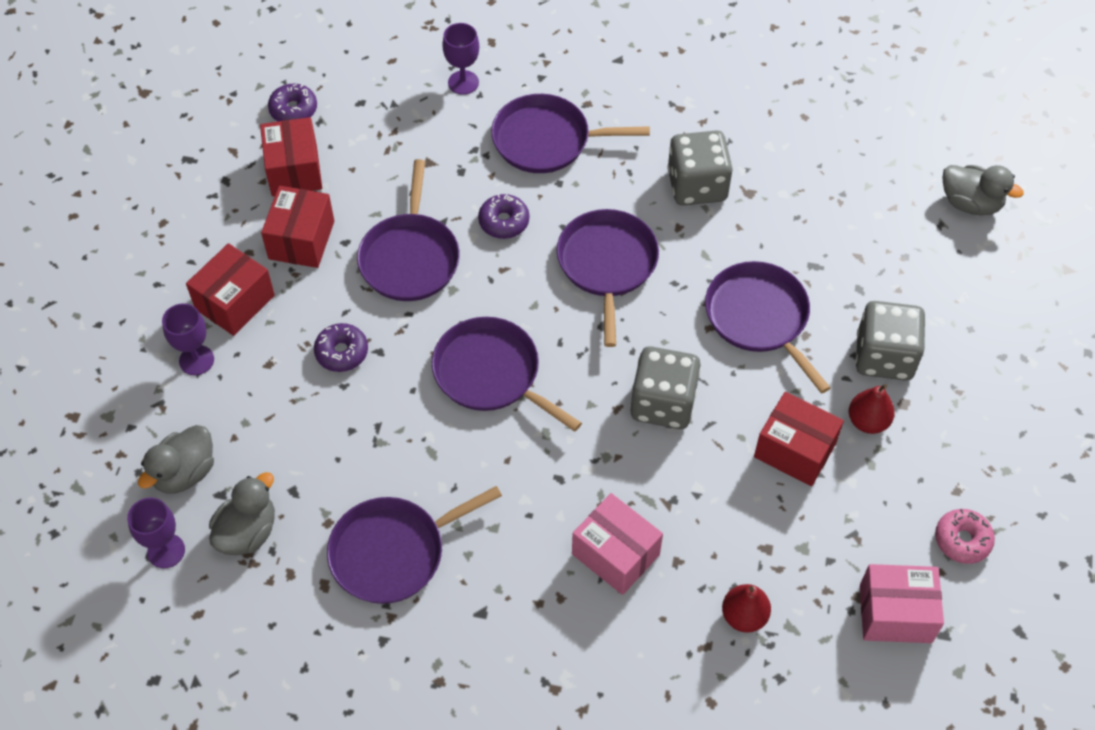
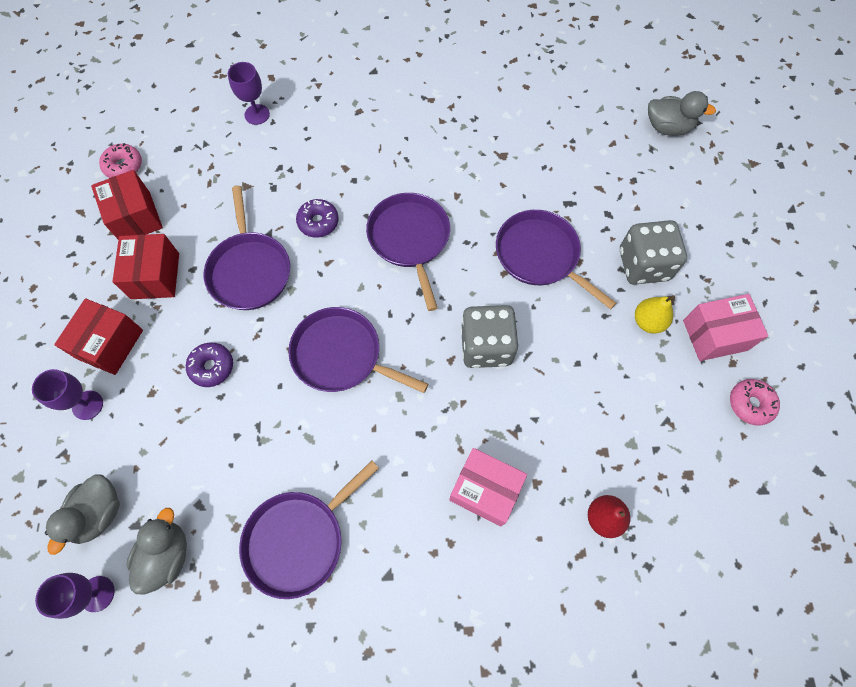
camera: 15 degrees left, 10 degrees up
(293, 110) = (124, 166): purple donut -> pink donut
(547, 140) = (335, 147): purple pan -> none
(697, 186) = (461, 158): grey dice -> none
(794, 450) = (600, 360): red box -> none
(867, 421) = (648, 322): red pear -> yellow pear
(895, 613) = (720, 482): pink box -> pink box (715, 335)

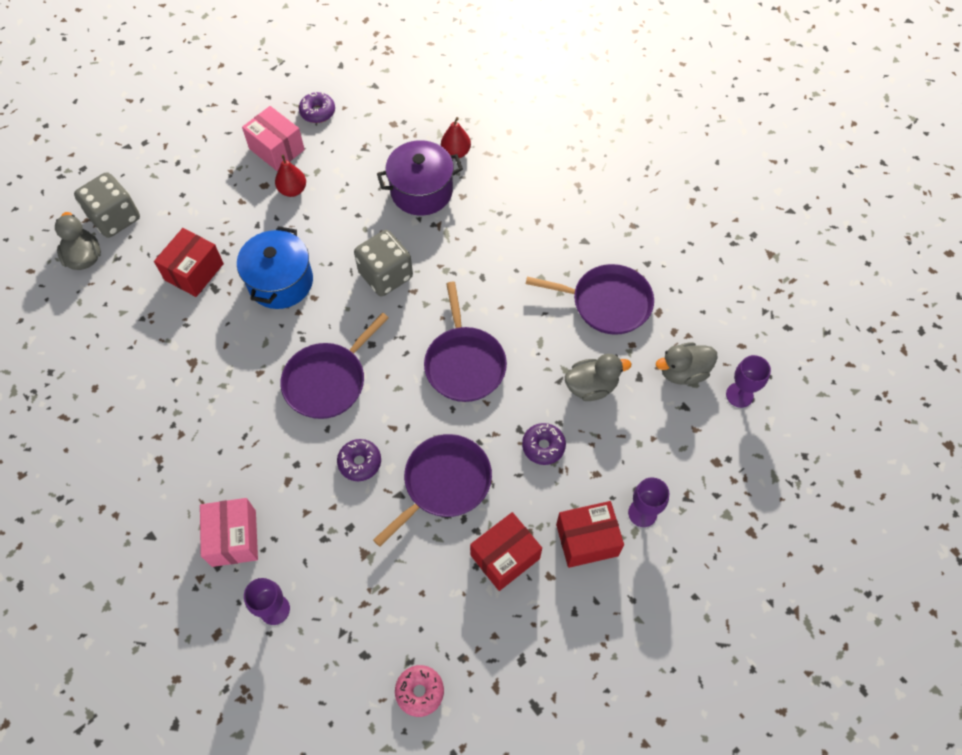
camera: 125 degrees left, 5 degrees down
(99, 513) = (699, 436): grey duck -> grey duck (591, 386)
(136, 217) = (464, 626): red box -> red box (194, 272)
(485, 490) = (489, 220): pink box -> pink box (234, 538)
(540, 256) = (280, 282): purple pan -> blue pot
(570, 444) = (421, 191): none -> purple pot
(643, 265) = (243, 213): grey dice -> grey dice (115, 218)
(648, 322) = (293, 190): yellow pear -> red pear
(750, 404) = (317, 112): pink donut -> purple donut

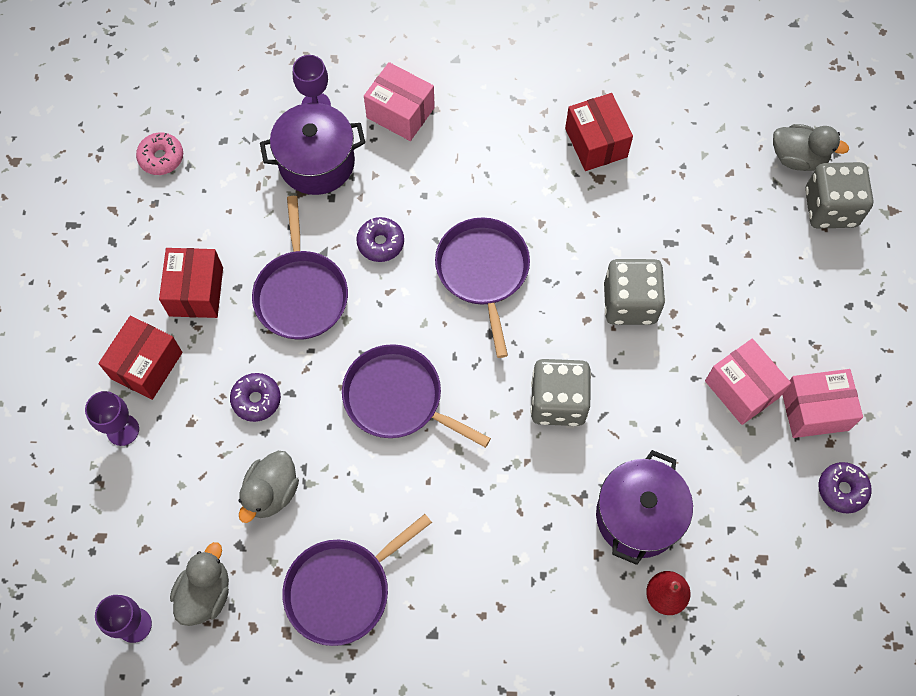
camera: 130 degrees right, 5 degrees up
(194, 272) = (704, 237): red box -> red box (596, 142)
(280, 282) = (630, 303): blue pot -> grey dice
(293, 190) = (742, 389): red pear -> pink box
(328, 563) = (316, 162): none -> purple pot

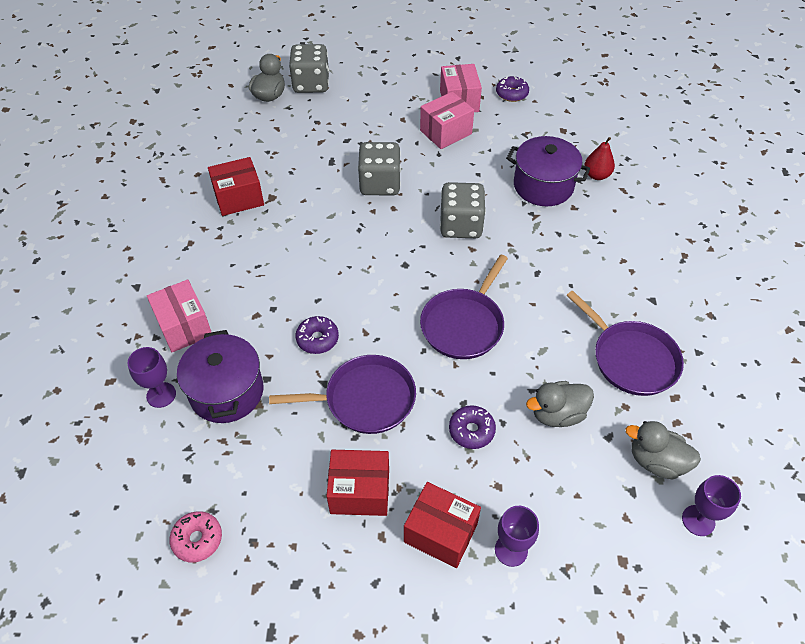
camera: 90 degrees left, 15 degrees down
(271, 492) = (557, 414): grey duck -> grey duck turned 135 degrees clockwise
(400, 112) = (184, 326): pink box -> pink box turned 60 degrees counterclockwise
(483, 272) = (349, 268): purple pan -> none

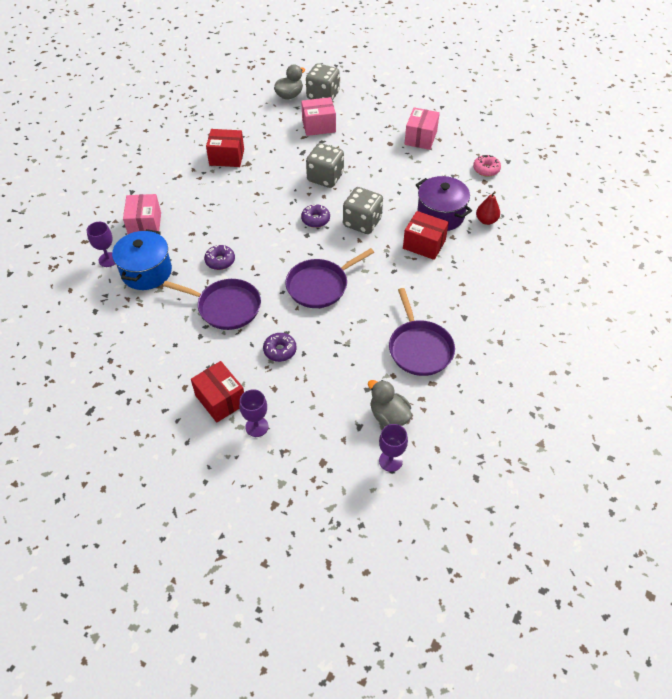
camera: 25 degrees right, 0 degrees up
(197, 539) = (80, 346): pink donut -> pink donut (486, 169)
(226, 392) = (146, 272): purple pot -> blue pot
(360, 491) = (188, 357): red box -> red box (424, 244)
(446, 132) = (395, 156): pink box -> pink box (318, 126)
(511, 94) = (464, 144): purple donut -> purple donut (315, 219)
(557, 414) = (343, 362): grey duck -> none

